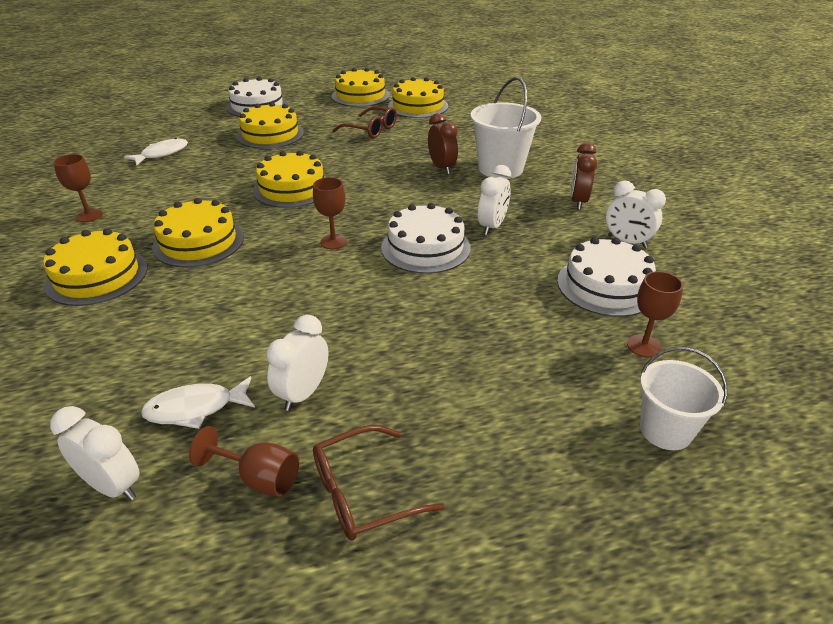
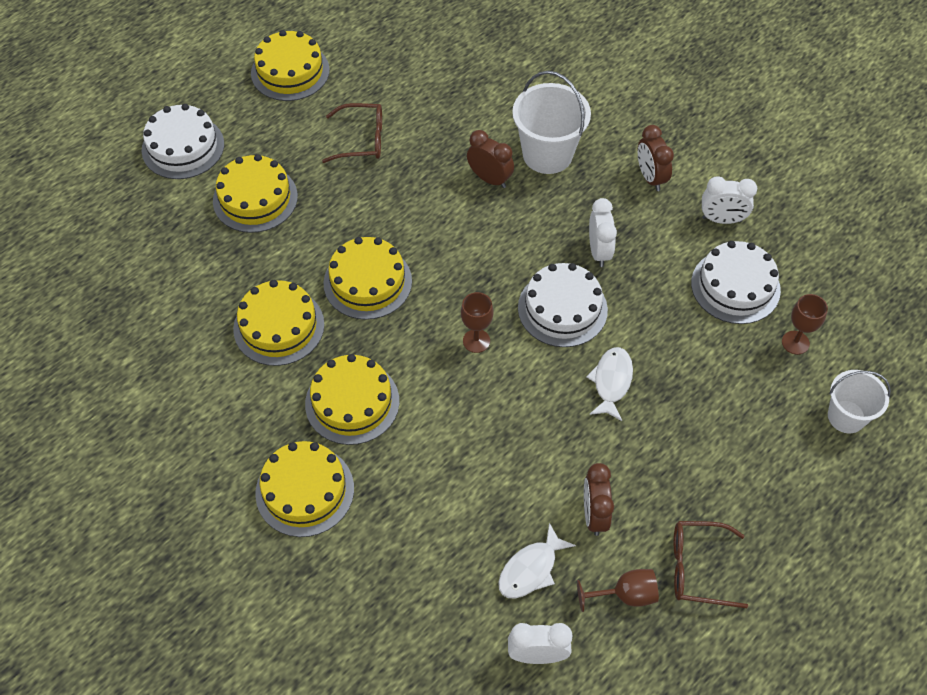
camera: 30 degrees left, 20 degrees up
(89, 215) = (200, 421): brown goblet -> none
(162, 154) = (165, 289): white fish -> white fish (611, 382)
(303, 393) = (594, 514): white clock -> brown clock
(363, 493) = (698, 568): brown glasses -> brown glasses turned 60 degrees clockwise
(418, 106) = (376, 67): yellow cake -> yellow cake (279, 326)

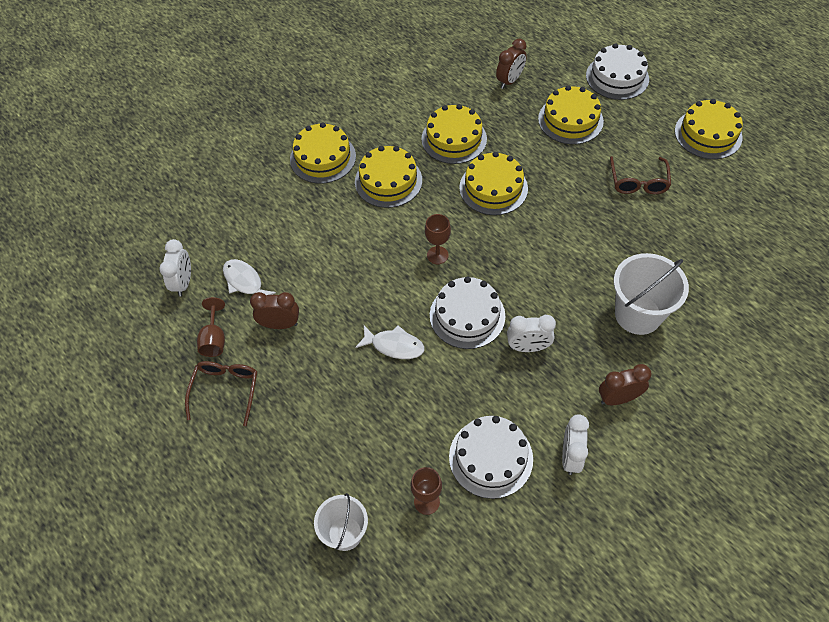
camera: 95 degrees right, 0 degrees up
(489, 179) = (604, 269): brown clock -> brown clock (509, 81)

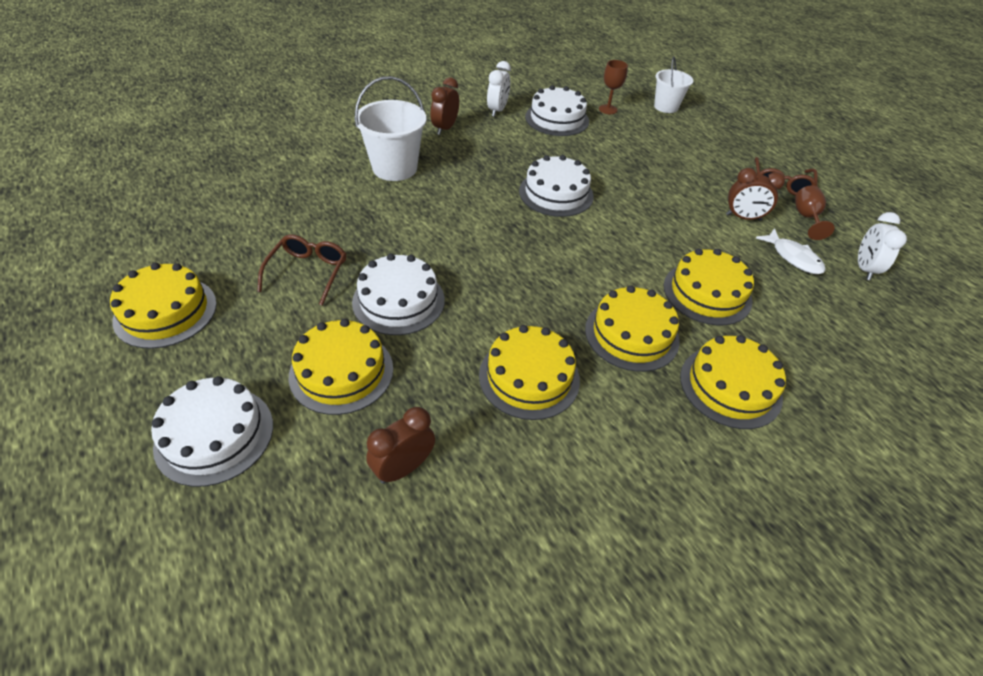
camera: 175 degrees left, 10 degrees down
(394, 346) = (628, 185): white fish -> none
(437, 255) = (577, 244): brown goblet -> none
(493, 188) = (493, 299): yellow cake -> yellow cake (707, 293)
(528, 347) = (506, 165): white clock -> none
(560, 173) = (398, 301): none -> white cake
(618, 398) = (445, 128): brown clock -> brown clock turned 120 degrees clockwise

